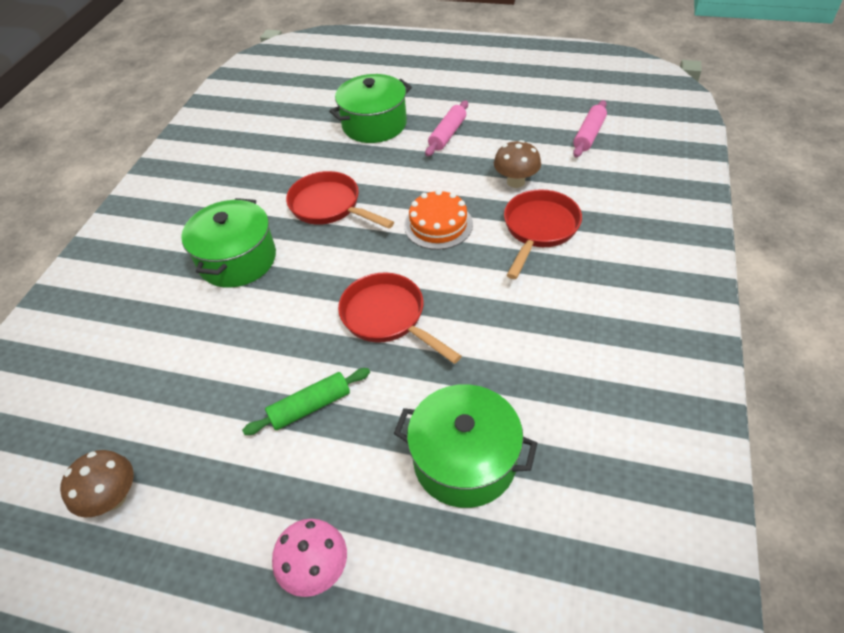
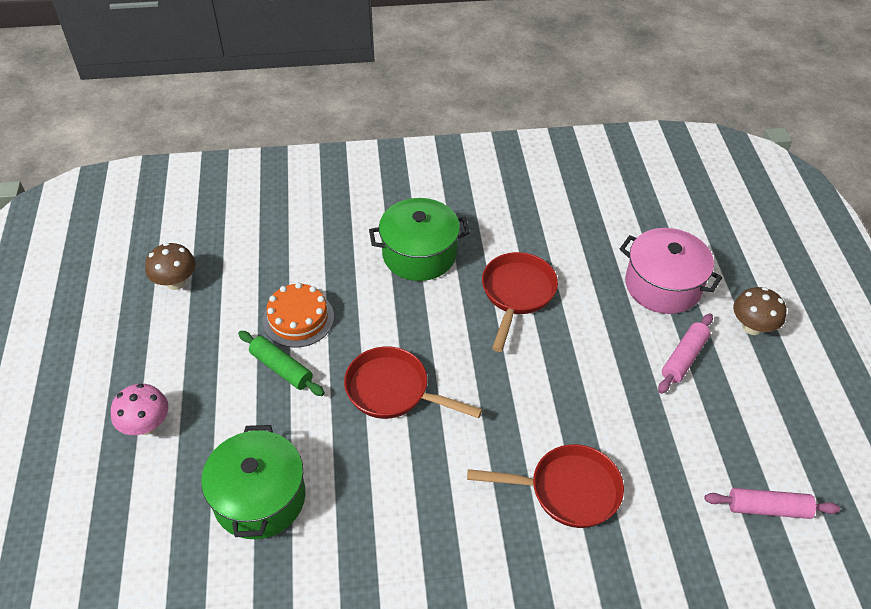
camera: 65 degrees right, 0 degrees up
(374, 124) = (662, 285): green pot -> pink pot
(387, 318) = (393, 391): red pan -> red pan turned 90 degrees counterclockwise
(438, 225) = (532, 394): orange cake -> orange cake (298, 318)
(447, 134) = (684, 358): pink rolling pin -> pink rolling pin turned 60 degrees counterclockwise
(515, 182) = (635, 448): brown mushroom -> brown mushroom (752, 327)

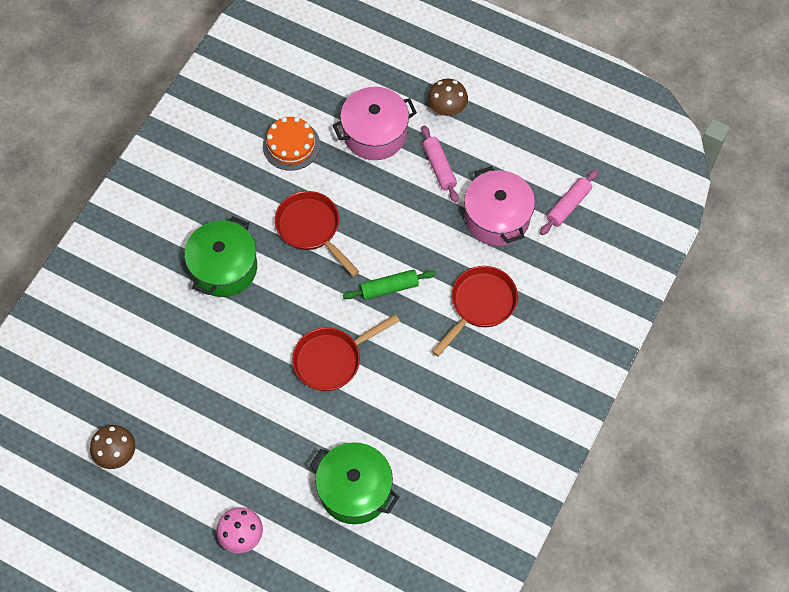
camera: 55 degrees left, 15 degrees up
(281, 368) = (258, 421): green rolling pin -> green rolling pin (389, 288)
(298, 318) = (221, 385): orange cake -> orange cake (291, 145)
(682, 444) = (497, 217): none -> pink pot

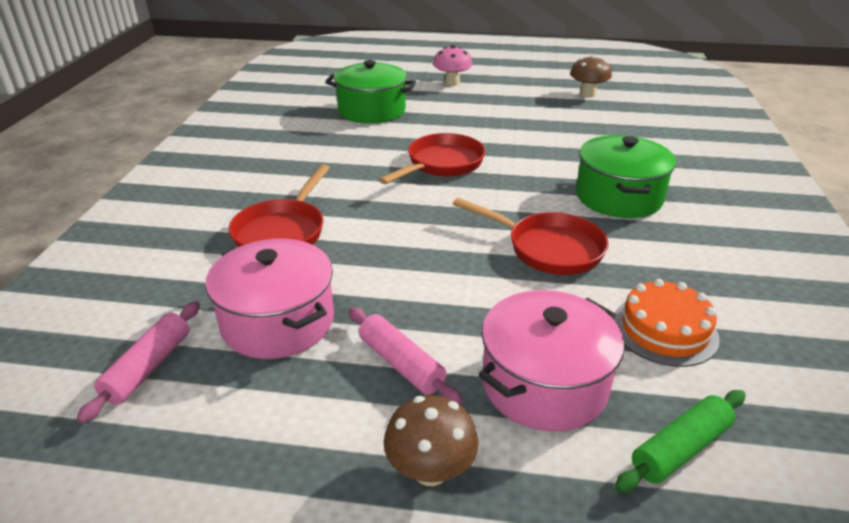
camera: 160 degrees right, 30 degrees down
(389, 288) = (409, 221): green rolling pin -> green rolling pin (680, 448)

